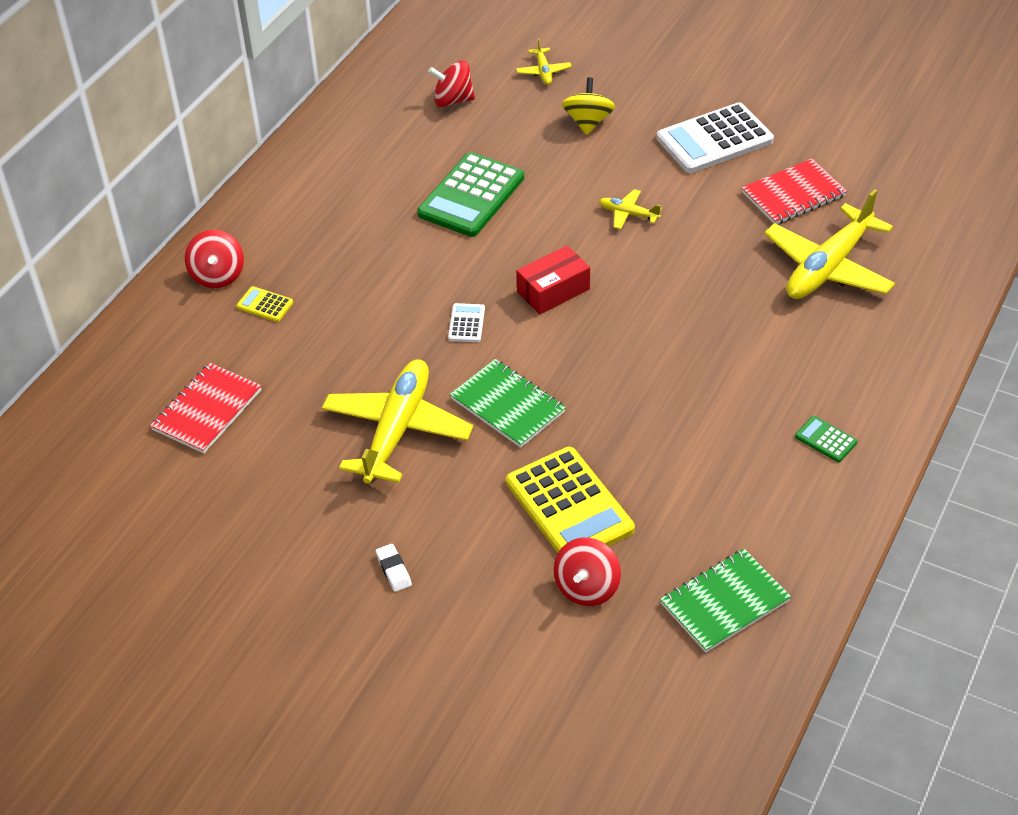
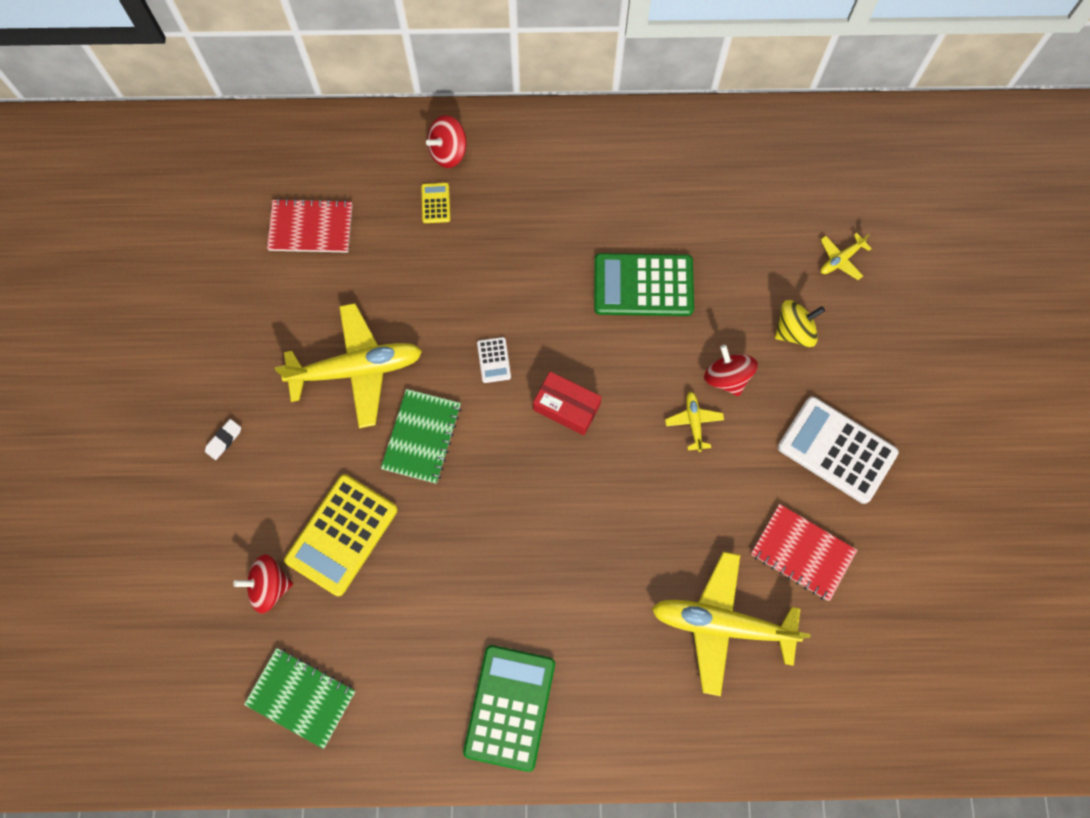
camera: 60 degrees right, 25 degrees up
(453, 100) = (755, 207): red spinning top -> red spinning top (727, 377)
(466, 323) = (494, 360): white calculator -> white calculator turned 105 degrees clockwise
(825, 439) = (510, 707): green calculator -> green calculator, size x2.25

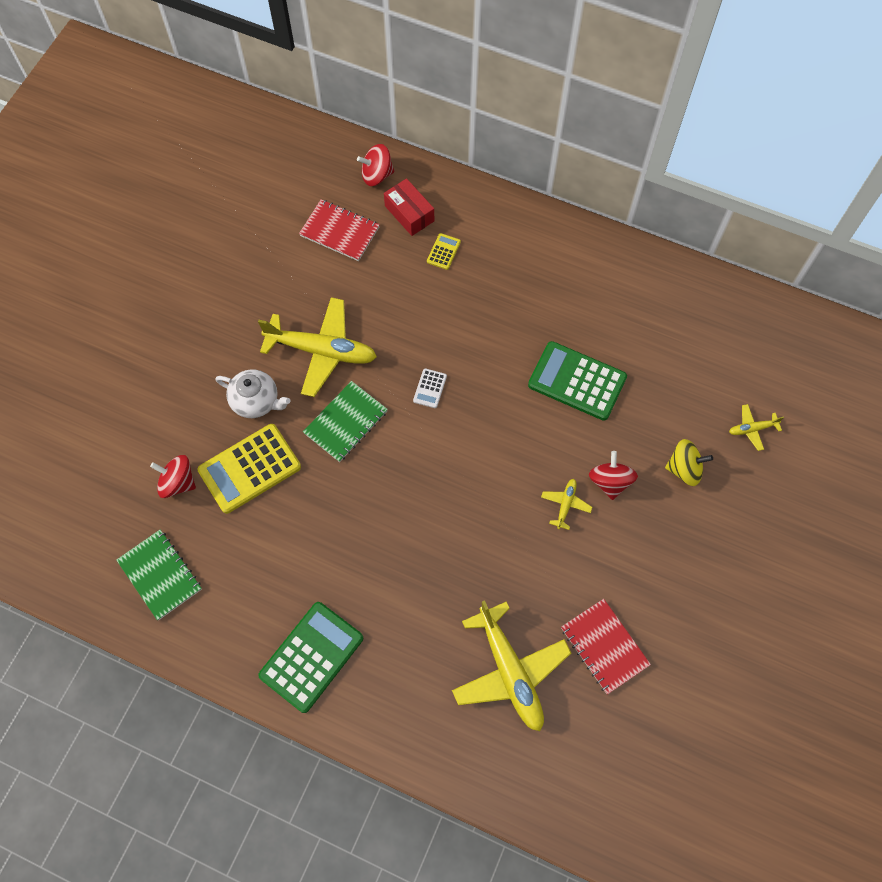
camera: 25 degrees right, 5 degrees down
(224, 440) = (198, 361): white eraser -> none
(312, 457) = (256, 401): none -> white teapot
(448, 152) = (472, 217): red spinning top -> red spinning top (377, 175)
(566, 407) = (469, 449): red box -> red box (409, 213)
(721, 624) = (510, 672): yellow plane -> yellow plane turned 150 degrees counterclockwise
(837, 450) = (674, 578): white calculator -> none

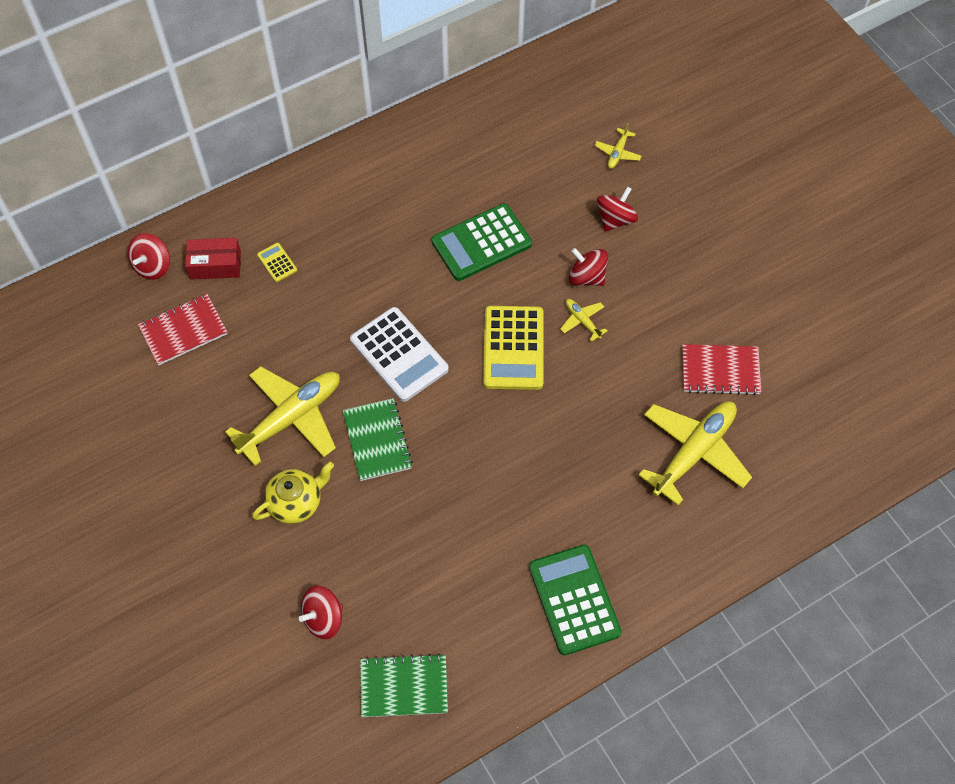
camera: 55 degrees left, 5 degrees down
(249, 468) = (358, 547): yellow calculator -> yellow calculator (513, 348)
(256, 401) = (296, 502): white teapot -> yellow teapot
(430, 388) = (399, 355): white calculator -> white calculator, size x2.25
(510, 672) = (694, 452): yellow plane -> yellow plane turned 60 degrees counterclockwise
(684, 469) = (615, 219): yellow spinning top -> red spinning top

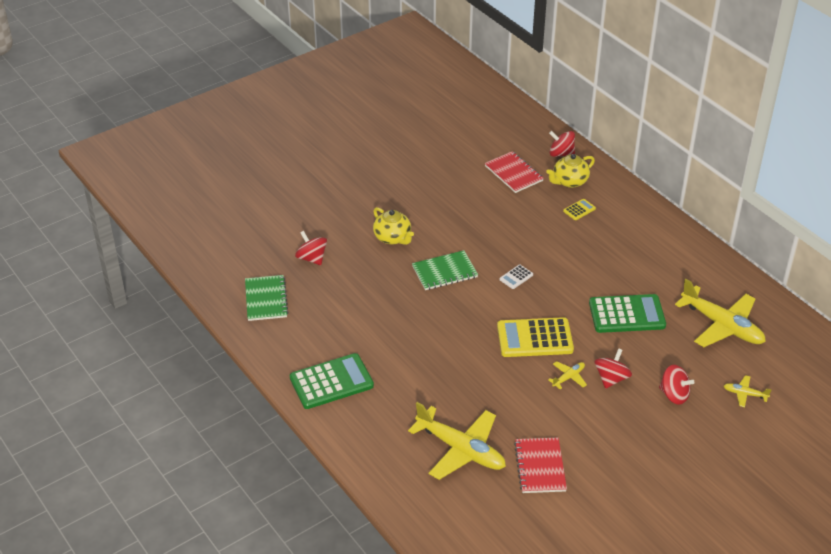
camera: 85 degrees right, 20 degrees down
(215, 265) = (569, 181): red box -> yellow teapot
(291, 417) = (456, 229): yellow plane -> yellow plane (722, 326)
(399, 355) = (516, 277): white calculator -> white calculator, size x0.44
(481, 243) = (627, 314): green calculator -> green calculator turned 120 degrees clockwise

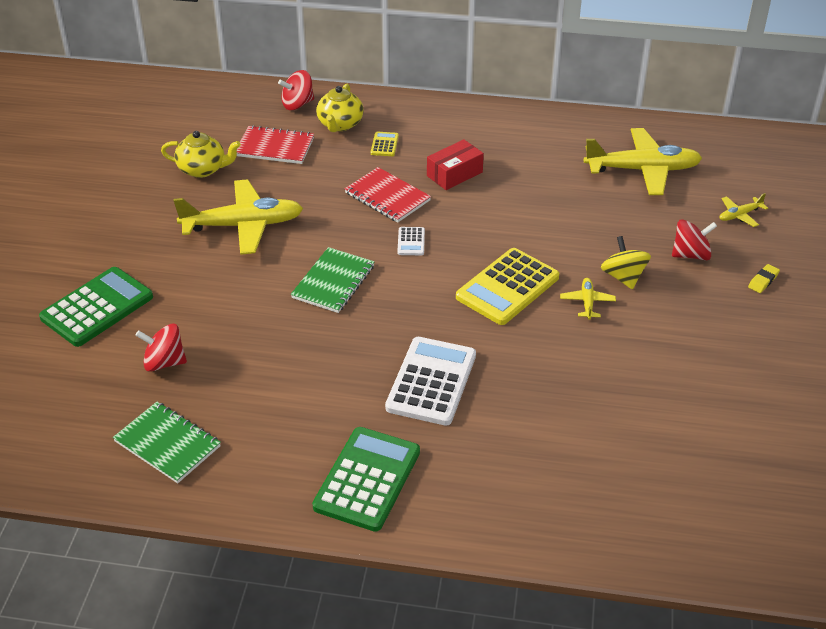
camera: 45 degrees left, 0 degrees up
(393, 238) = (231, 283): yellow teapot -> yellow teapot (203, 169)
(425, 358) = (431, 381): none -> white calculator
(461, 450) = (591, 446): yellow plane -> yellow plane (243, 225)
(540, 466) = (680, 404): red notebook -> red notebook (387, 197)
(596, 253) = (454, 174): none -> red box
(611, 378) = (623, 277): red spinning top -> yellow spinning top
(627, 314) = (555, 211): green calculator -> green calculator (97, 307)
(697, 441) = (763, 281): none -> yellow eraser

